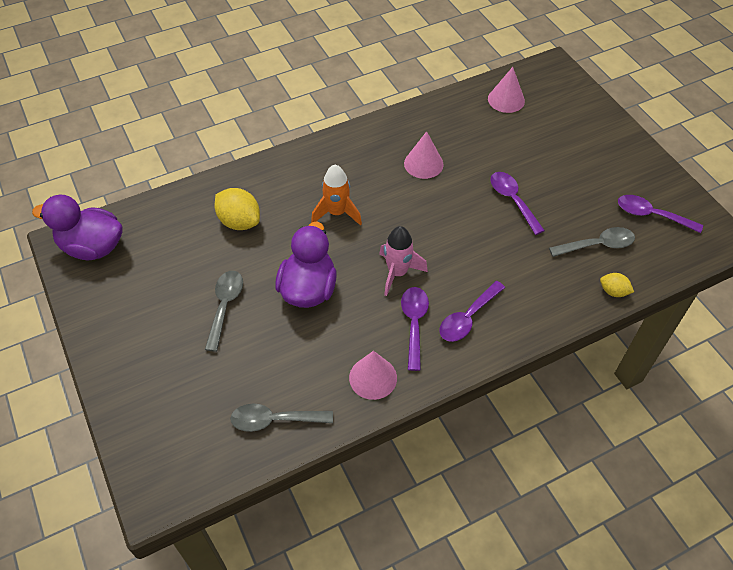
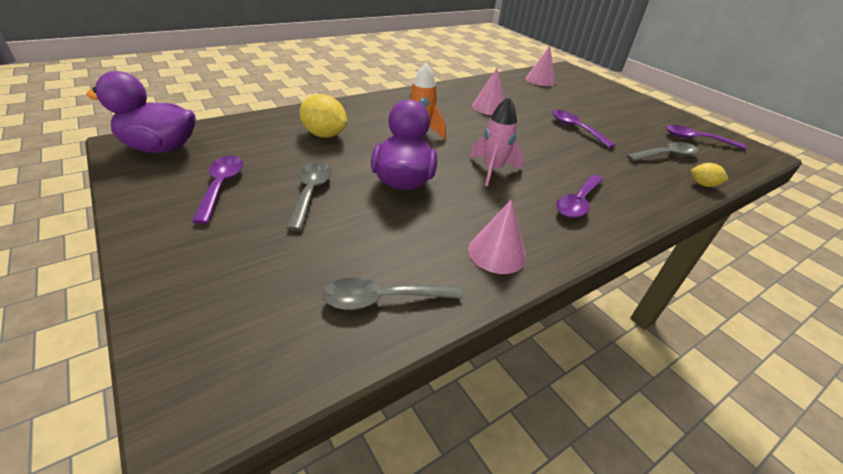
camera: 10 degrees left, 15 degrees down
(414, 324) = (524, 207): purple spoon -> purple spoon (221, 186)

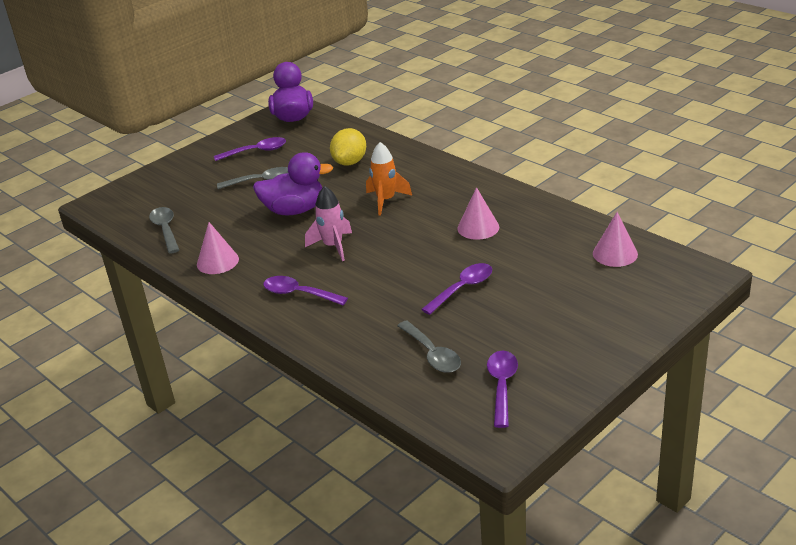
camera: 85 degrees right, 5 degrees down
(703, 184) = (372, 375): yellow lemon -> none

